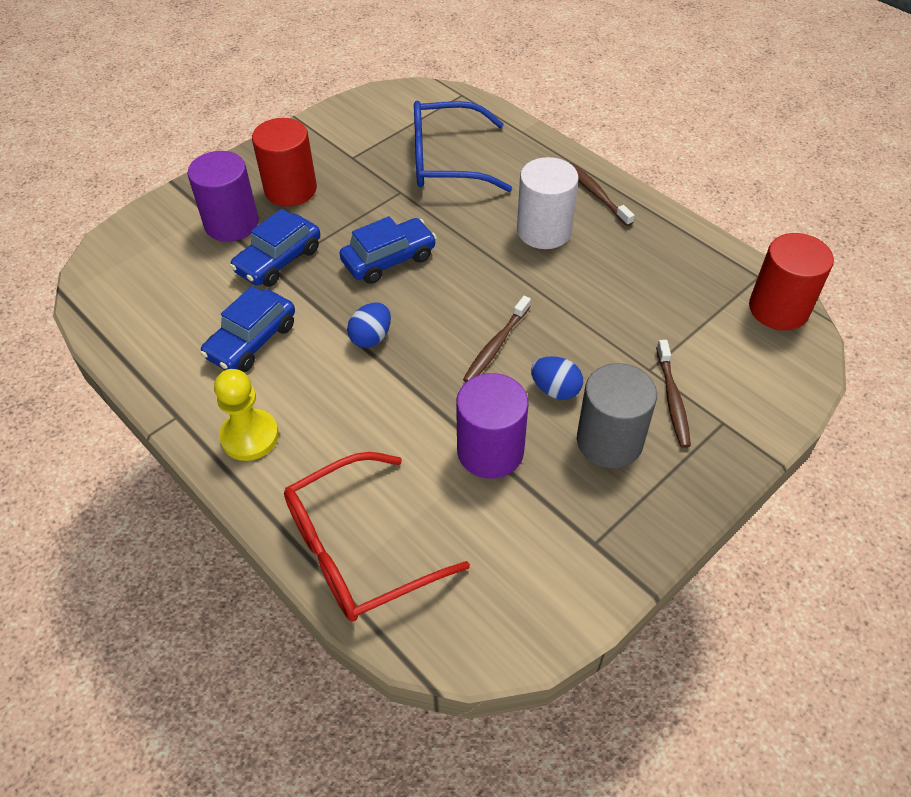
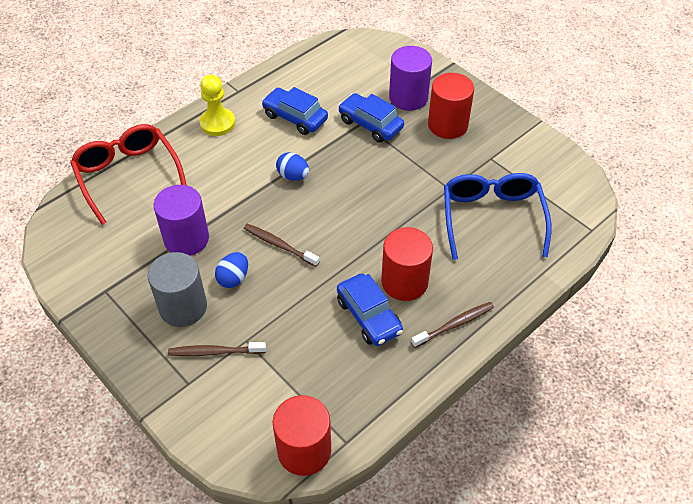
camera: 90 degrees right, 0 degrees up
(389, 259) = (371, 183): blue car -> blue car (369, 316)
(544, 231) = (404, 282): white cylinder -> red cylinder

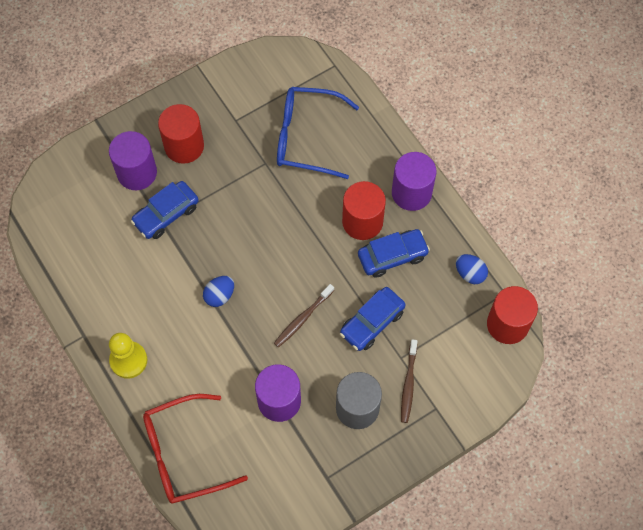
camera: 80 degrees left, 15 degrees up
(233, 278) = (333, 362): blue egg -> blue egg (470, 273)
(295, 117) = (139, 283): blue car -> blue car (372, 322)
(454, 324) = (411, 193): brown toothbrush -> purple cylinder

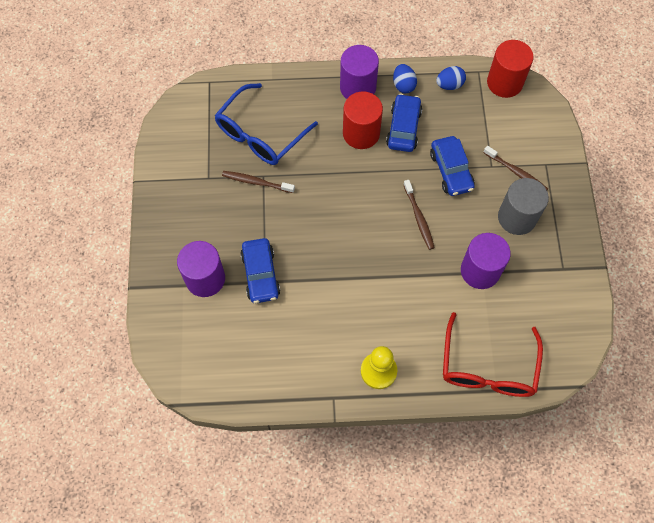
camera: 60 degrees left, 0 degrees up
(184, 146) = (205, 229): red cylinder -> none
(219, 295) = (361, 269): blue egg -> blue egg (403, 85)
(255, 161) = (256, 182): none -> brown toothbrush

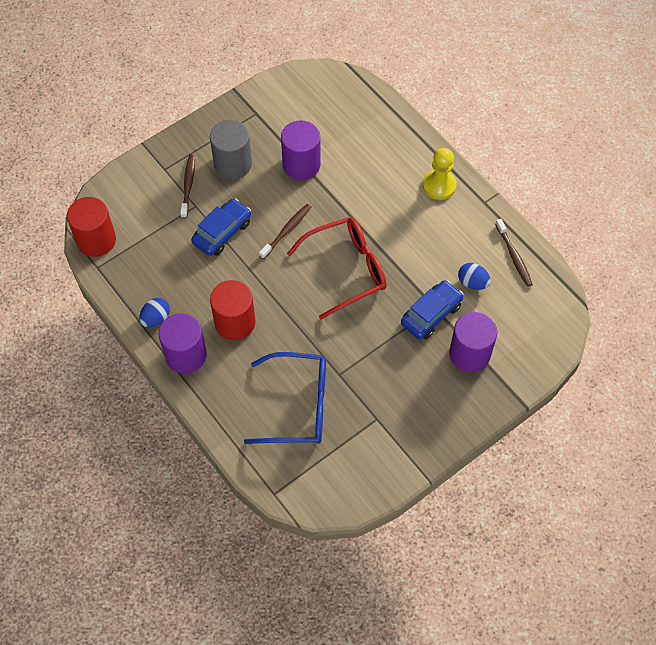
camera: 125 degrees left, 5 degrees down
(256, 182) = (349, 375): brown toothbrush -> brown toothbrush (514, 256)
(403, 128) = (204, 292): blue car -> none
(449, 85) = (129, 282): blue egg -> blue egg (472, 283)
(488, 367) = (377, 121): red glasses -> red glasses (346, 270)

